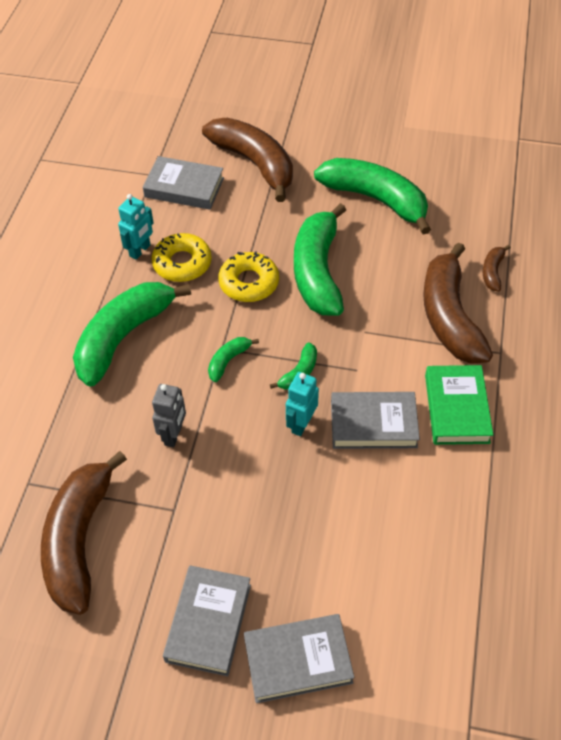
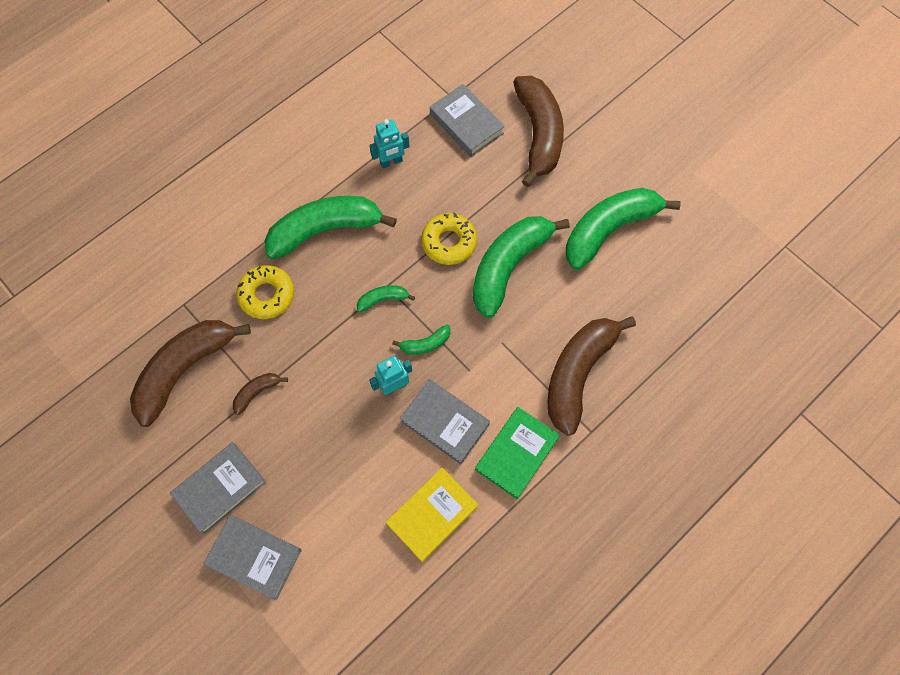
camera: 35 degrees right, 15 degrees up
(173, 435) = (301, 333): grey robot -> none
(182, 263) = (413, 193): yellow donut -> yellow donut (267, 295)
(376, 199) = (609, 229): green banana -> green banana turned 105 degrees counterclockwise
(430, 506) = (432, 515): none -> yellow book
(492, 272) = (647, 358): brown banana -> brown banana (257, 392)

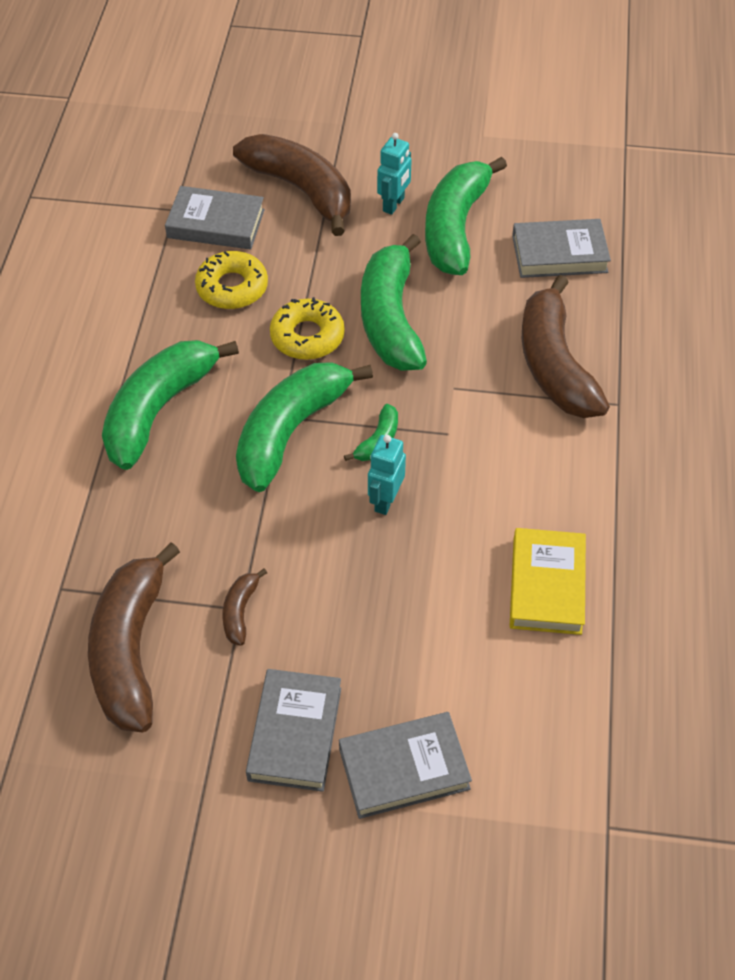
camera: 40 degrees left, 15 degrees down
(267, 295) = (154, 513): yellow donut -> yellow donut (232, 287)
(383, 299) = (290, 431): green banana -> green banana, size x2.30
(391, 162) = (168, 304): turquoise robot -> turquoise robot (394, 204)
(445, 423) = (472, 496): grey book -> grey book (559, 254)
(516, 454) = (570, 472): green book -> none

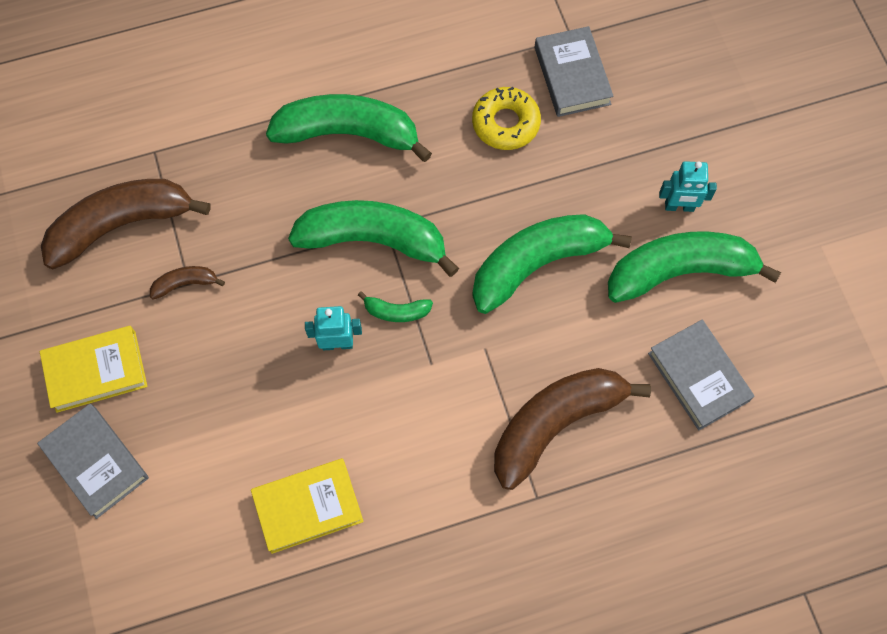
camera: 65 degrees right, 15 degrees up
(295, 733) = (96, 371): grey book -> yellow book
(301, 190) = (652, 123): brown banana -> none
(307, 336) = (482, 206): yellow donut -> none

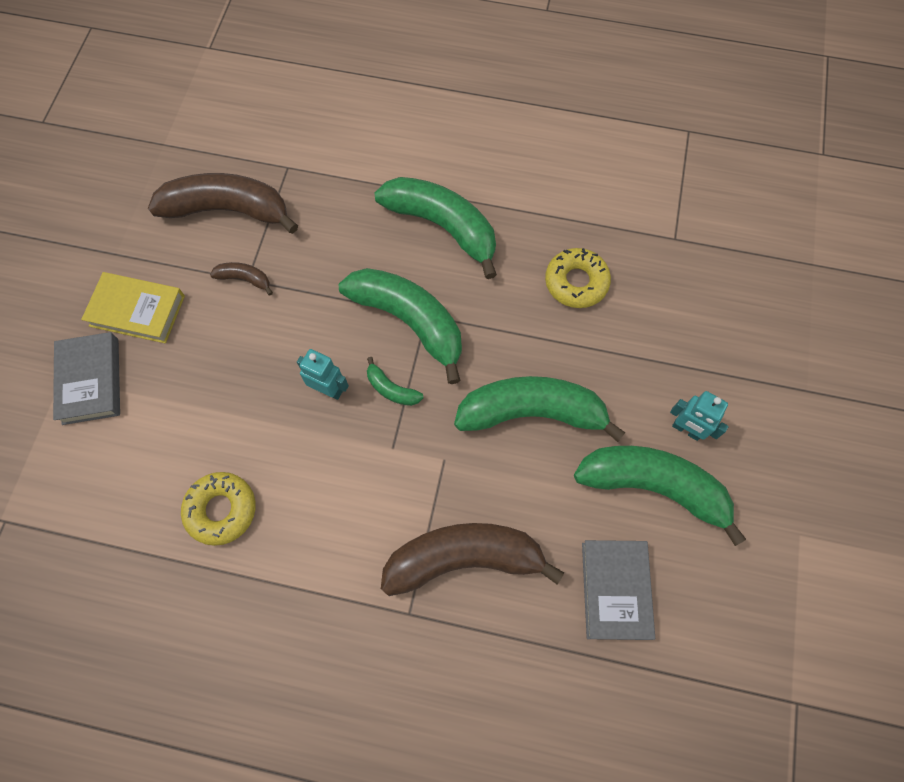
camera: 30 degrees right, 0 degrees up
(308, 507) = (221, 510): yellow book -> yellow donut
(572, 75) = (656, 271): grey book -> none

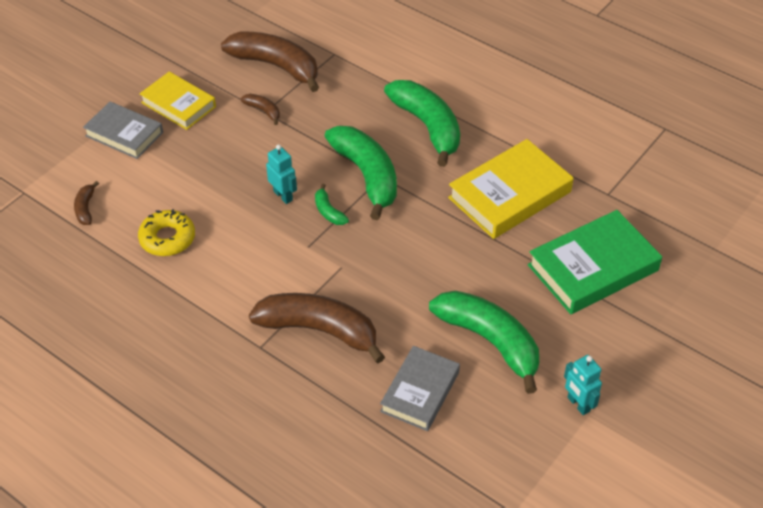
camera: 25 degrees right, 20 degrees down
(91, 381) = (124, 134): grey book -> grey book turned 75 degrees counterclockwise
(97, 511) = (85, 208): none -> brown banana
(532, 412) = (424, 262): green banana -> none
(576, 282) = (510, 195): yellow donut -> yellow book
(686, 430) = (538, 316): turquoise robot -> turquoise robot (578, 404)
(708, 341) = (593, 268): none -> green book

